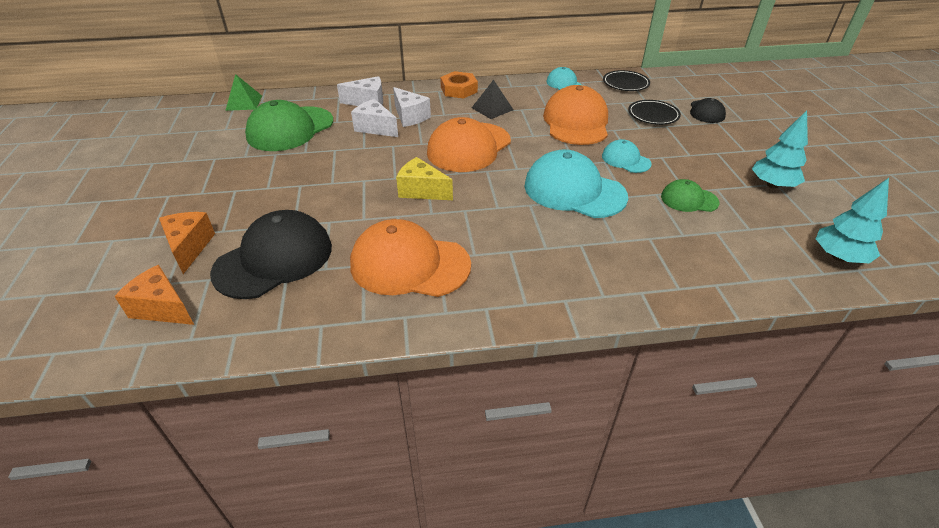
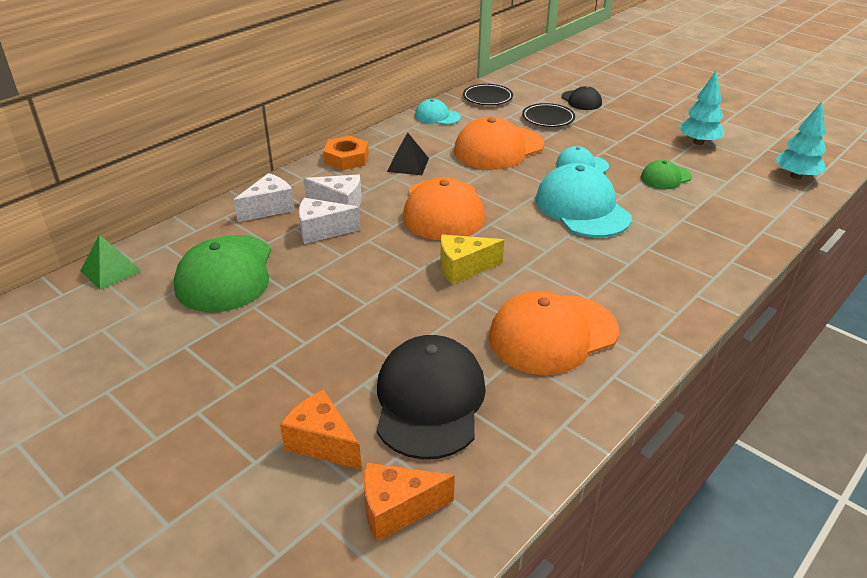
camera: 40 degrees left, 5 degrees down
(574, 191) = (582, 208): turquoise cap -> turquoise cap turned 75 degrees clockwise
(576, 122) = (498, 148): orange cap -> orange cap turned 90 degrees counterclockwise

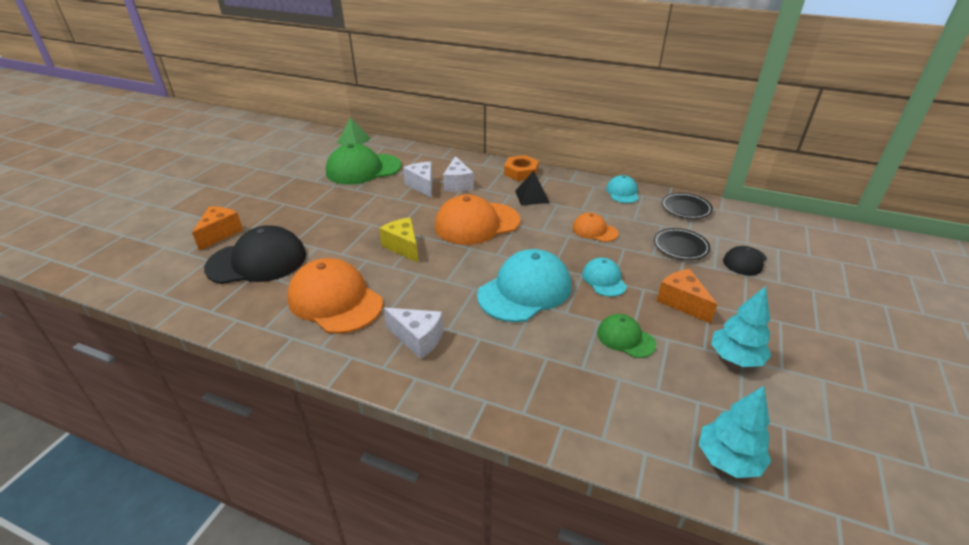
camera: 70 degrees right, 0 degrees up
(269, 208) = (438, 163): white cheese -> white cheese (418, 339)
(397, 510) = (167, 268): orange cheese -> orange cheese (682, 302)
(498, 148) = (594, 230): orange cap -> orange cap, size x0.52

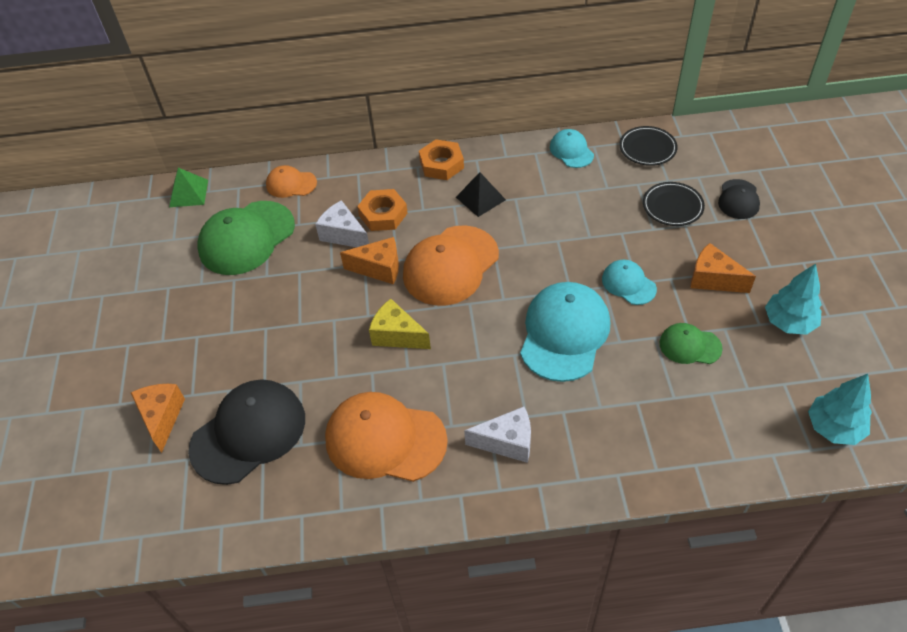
camera: 25 degrees left, 15 degrees up
(427, 209) = (379, 268): none -> orange cheese
(457, 184) = (383, 214): white cheese -> orange nut
(594, 230) = (578, 221): orange cap -> orange cap (291, 184)

